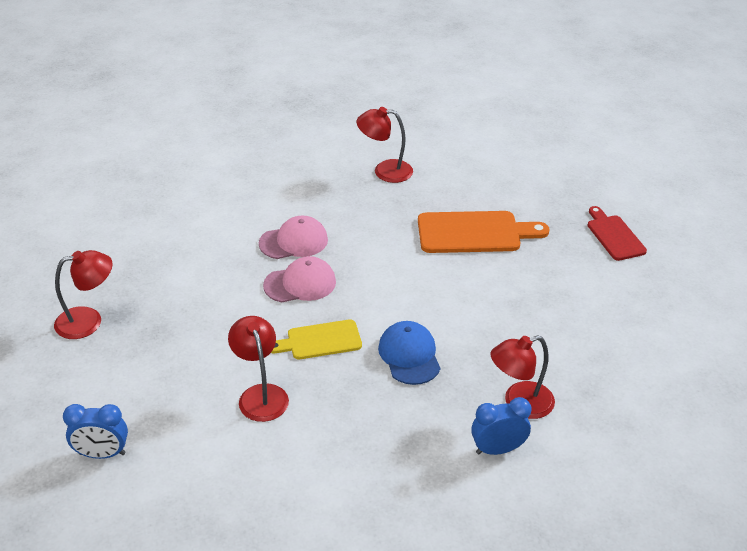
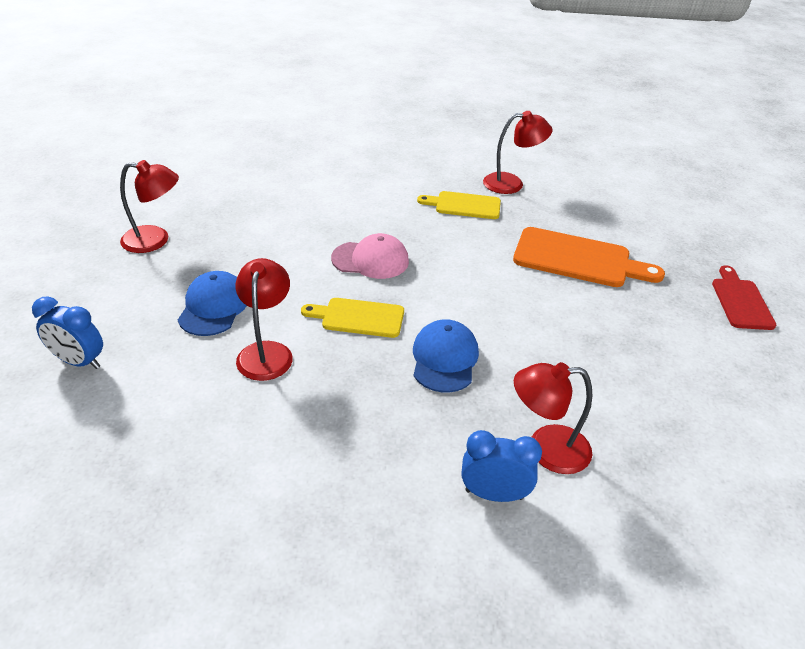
camera: 20 degrees right, 0 degrees up
(188, 369) = (214, 307): none -> blue cap
(294, 241) = (387, 222): pink cap -> none
(354, 205) = (464, 205): none -> yellow cutting board
(385, 171) = (512, 183): red lamp -> red lamp turned 150 degrees clockwise

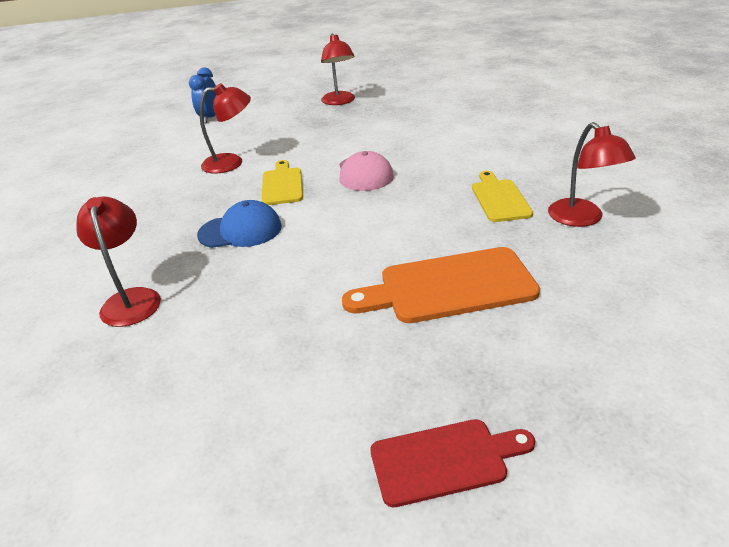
camera: 80 degrees right, 5 degrees down
(214, 307) = (274, 136): blue cap -> none
(494, 494) = (84, 279): blue clock -> none
(578, 259) = (449, 286): orange cutting board -> orange cutting board turned 75 degrees clockwise

